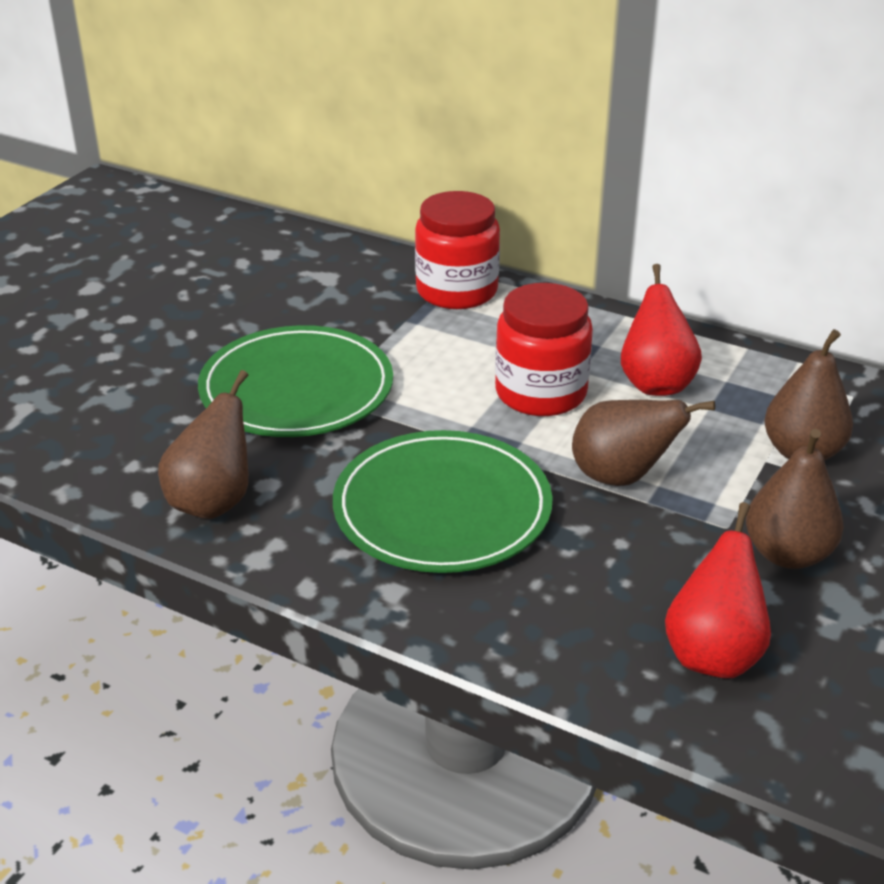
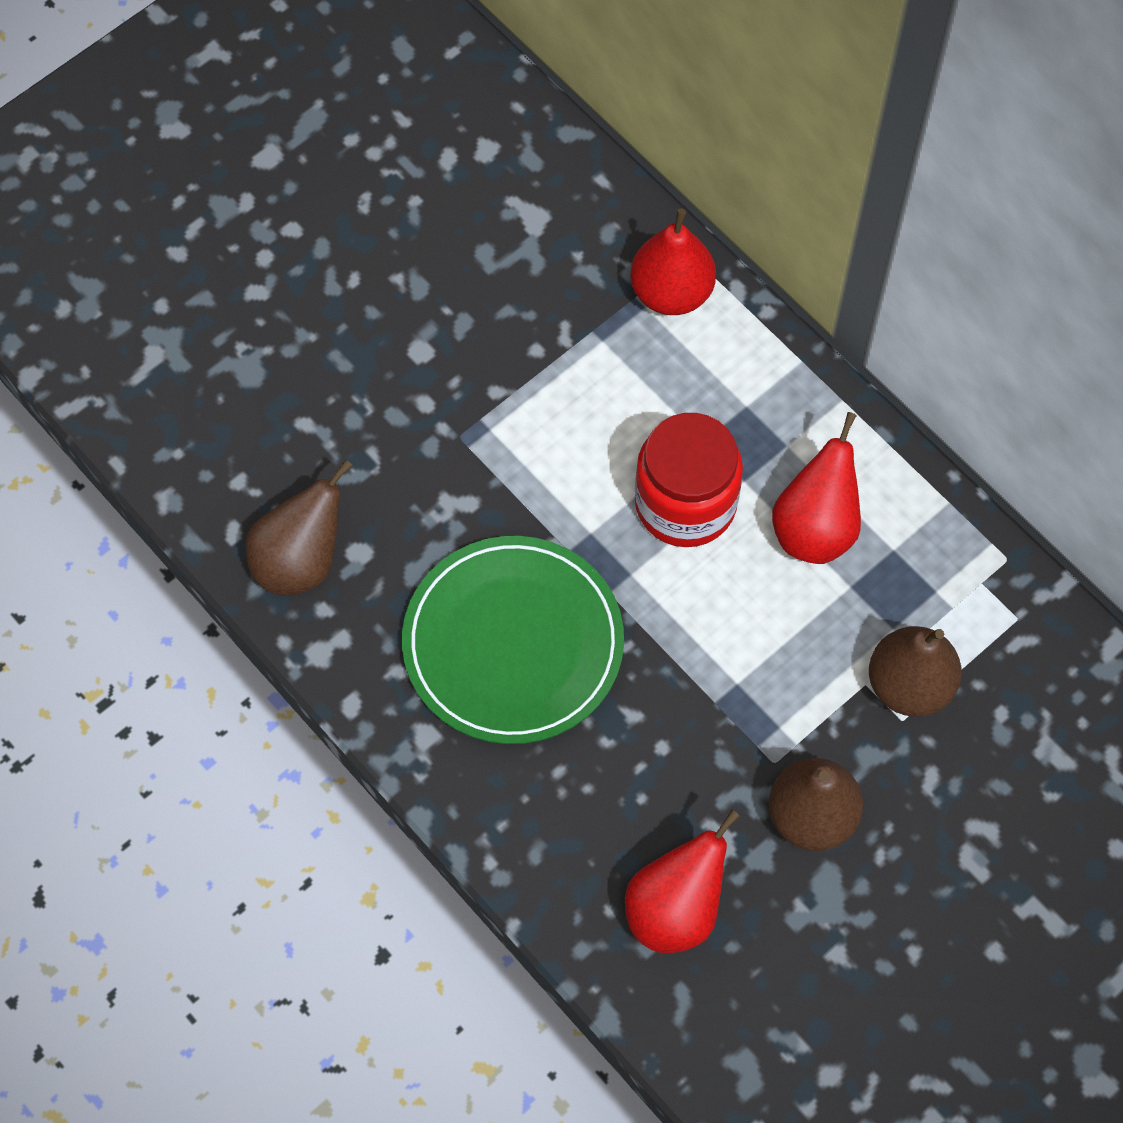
camera: 20 degrees right, 30 degrees up
(296, 388) = (434, 413): green plate -> none
(457, 291) = (671, 292): red jar -> red pear
(622, 477) = (707, 659): brown pear -> none

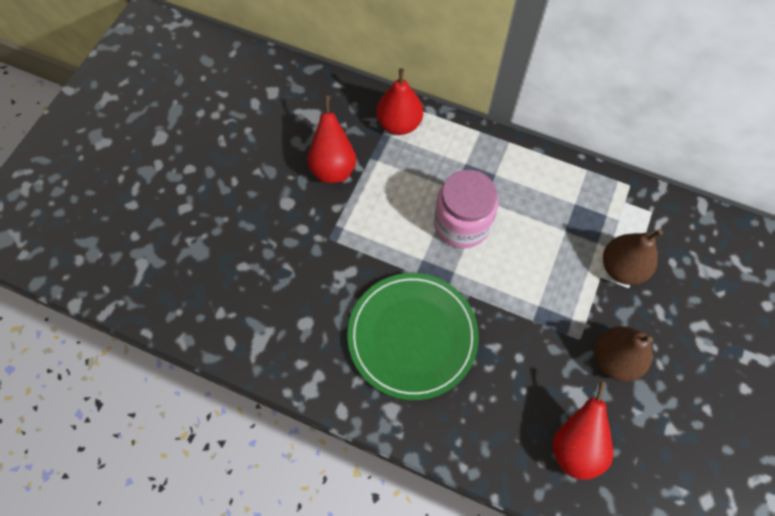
camera: 25 degrees left, 0 degrees up
(301, 561) = (275, 342): brown pear -> none
(685, 503) = (462, 224): red jar -> pink jar
(815, 528) = (531, 209): red pear -> red pear (333, 167)

